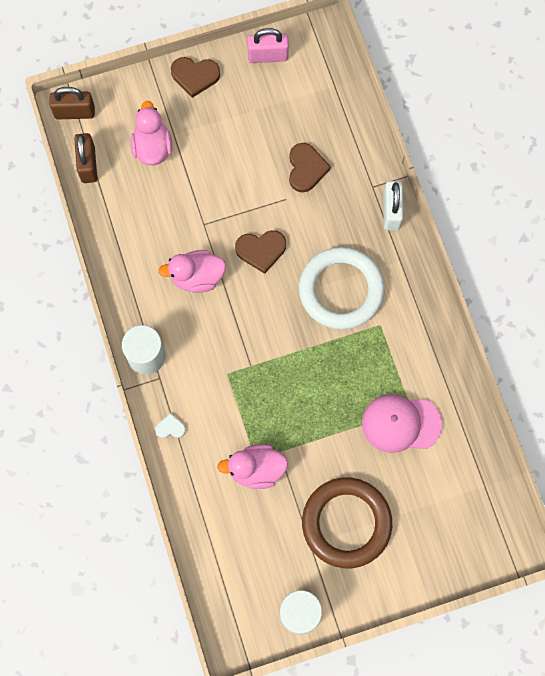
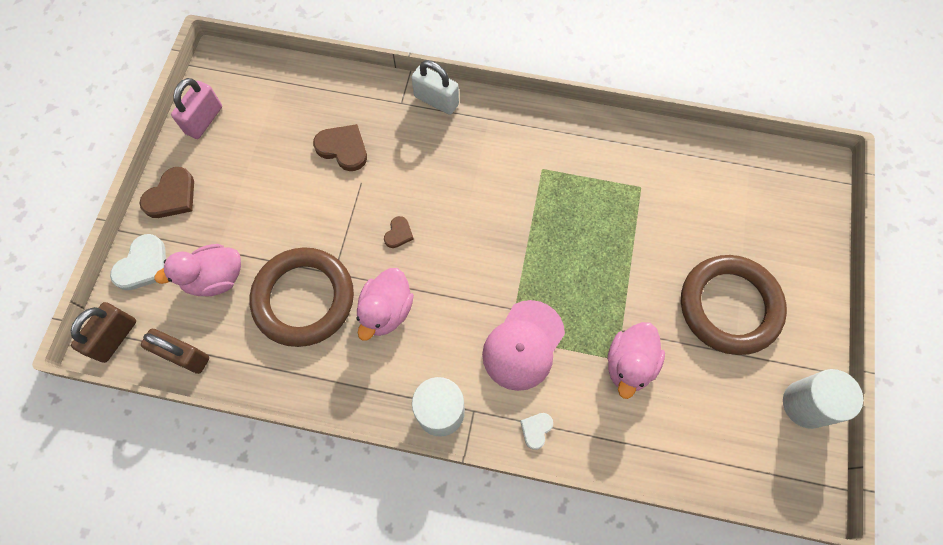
camera: 60 degrees left, 5 degrees down
(134, 94) = (143, 265): none -> white heart
(152, 147) = (215, 278): pink duck -> pink duck turned 45 degrees counterclockwise
(173, 216) = (304, 299): none -> brown ring
(261, 250) = (398, 233): brown heart -> brown heart, size x0.57
(341, 290) = (486, 184): white ring -> none
(401, 423) = (651, 203): pink cap -> pink cap (523, 345)

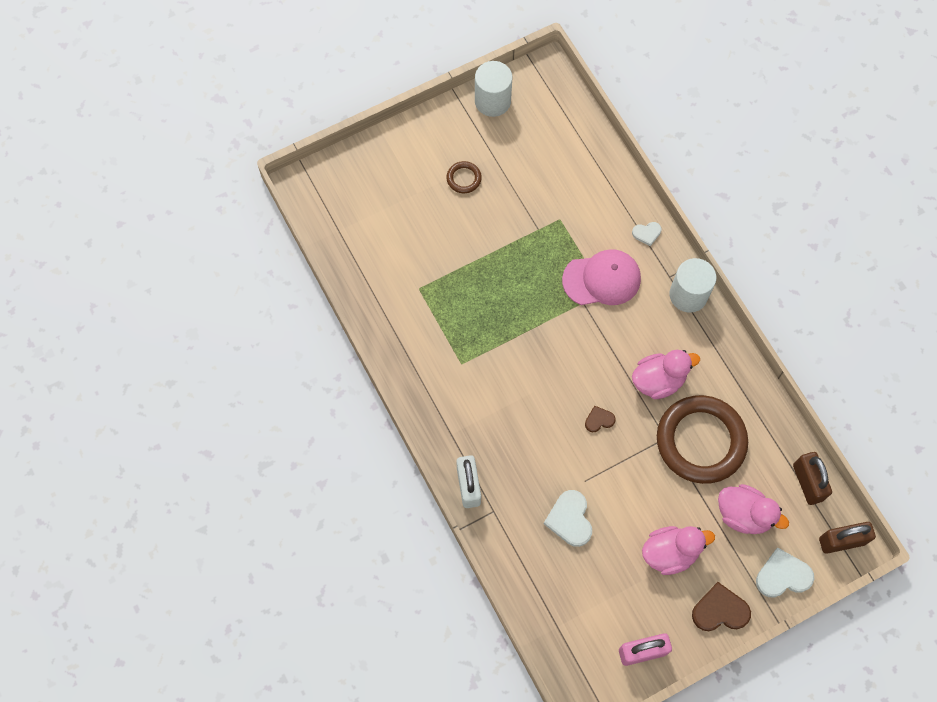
camera: 130 degrees left, 0 degrees up
(343, 148) = (570, 519): brown heart -> white heart
(629, 364) = (557, 210): pink duck -> pink duck (670, 553)
(729, 306) = (464, 178): brown ring -> brown ring, size x0.42

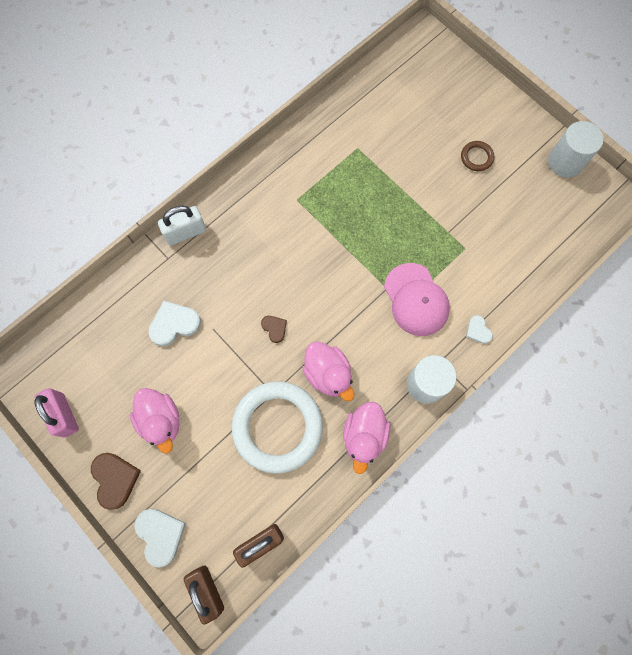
camera: 75 degrees right, 5 degrees up
(700, 441) = (277, 427): brown ring -> white ring
(743, 514) = (213, 484): pink duck -> pink duck (364, 436)

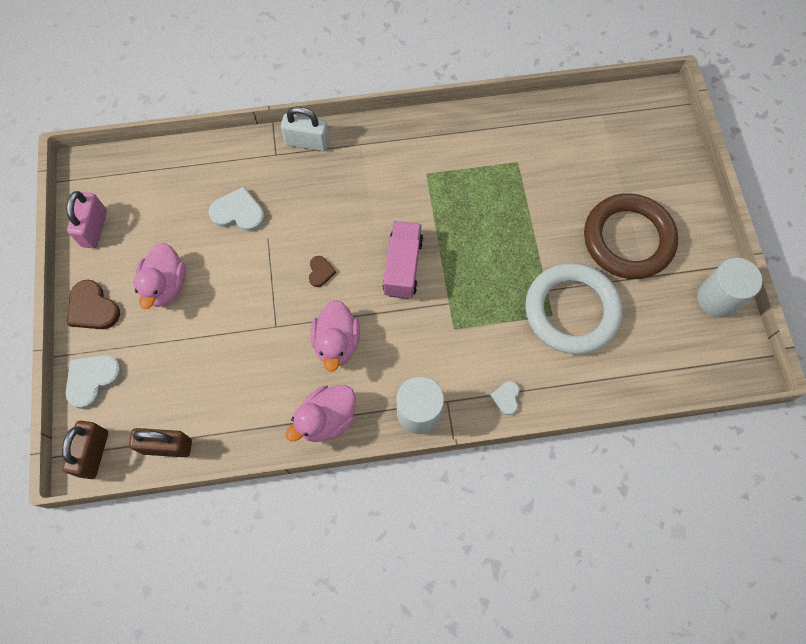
camera: 35 degrees right, 5 degrees down
(115, 479) = (92, 308): brown heart -> brown heart turned 120 degrees clockwise
(160, 535) = (92, 379): white heart -> white heart turned 150 degrees counterclockwise
(277, 427) = (257, 358): white ring -> white ring (571, 311)
(333, 283) = (403, 267): none -> pink truck
(416, 299) = (468, 331): pink cap -> none
(476, 157) = (628, 239): brown ring -> brown ring, size x2.40

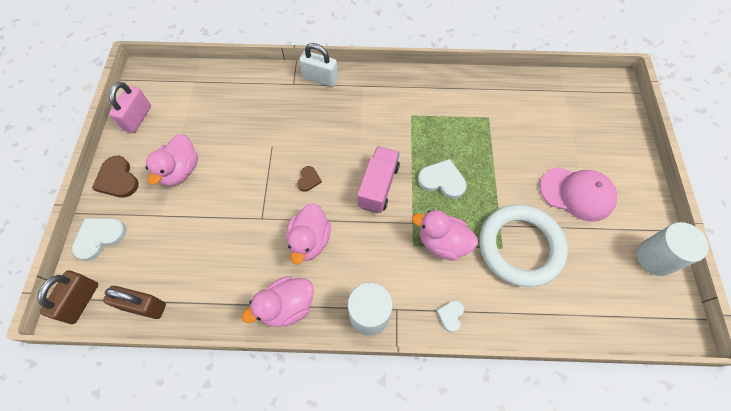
camera: 10 degrees right, 5 degrees down
(238, 212) = (253, 123): white heart -> white heart (442, 180)
(486, 320) = (442, 242): none -> pink duck
(628, 239) = (577, 193): brown ring -> pink cap

